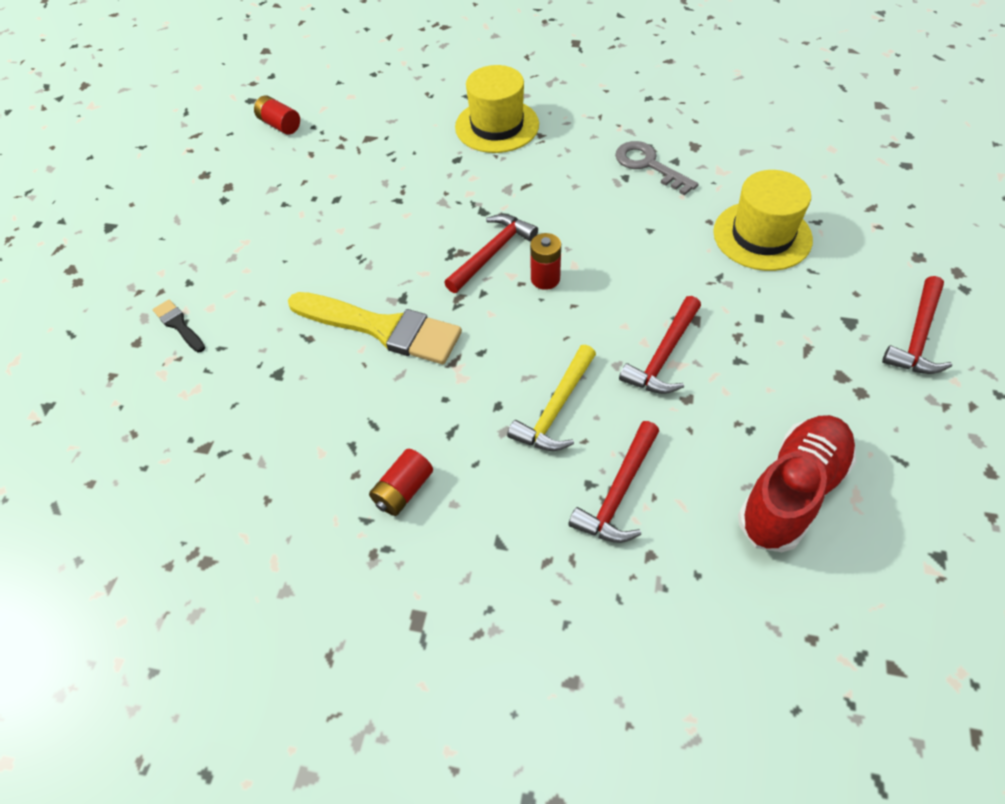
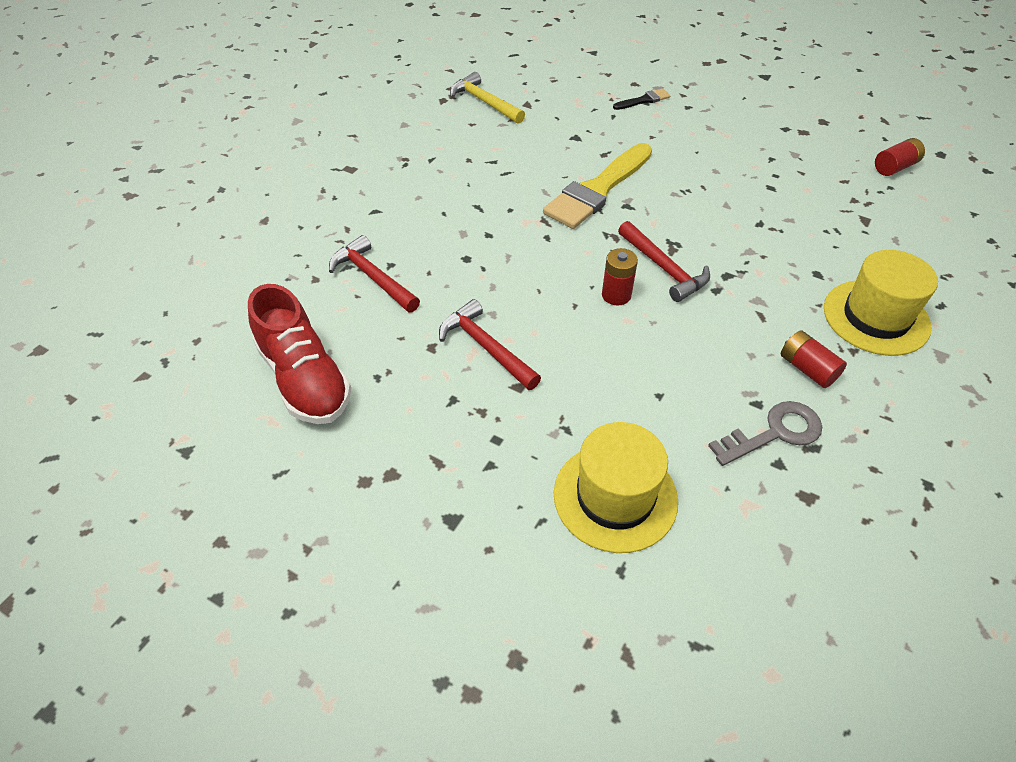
camera: 105 degrees right, 5 degrees down
(403, 490) = (442, 177): red battery -> red battery (807, 369)
(556, 409) = (467, 264): yellow hammer -> yellow hammer (484, 102)
(918, 336) = (400, 577): red hammer -> none

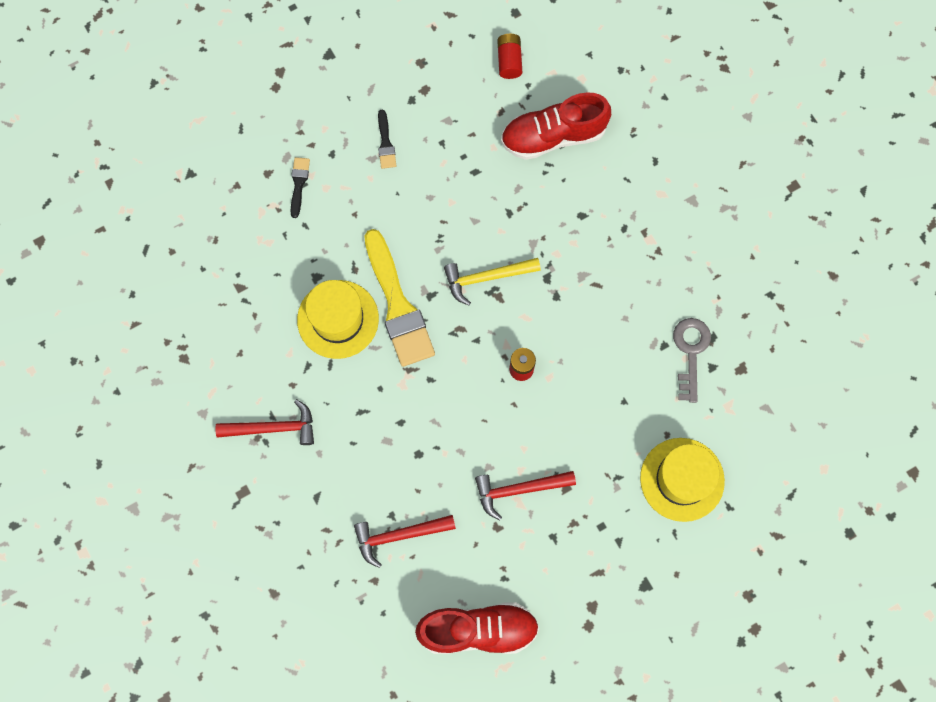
camera: 60 degrees left, 25 degrees up
(484, 102) = (212, 323): yellow hammer -> yellow hammer (486, 278)
(664, 268) = (514, 317): red hammer -> red hammer (273, 427)
(731, 129) = (385, 143): none -> black brush
(807, 369) = (656, 292): red battery -> none
(867, 222) = (553, 136): none -> red shoe
(876, 317) = (641, 212): yellow hat -> yellow hat (338, 319)

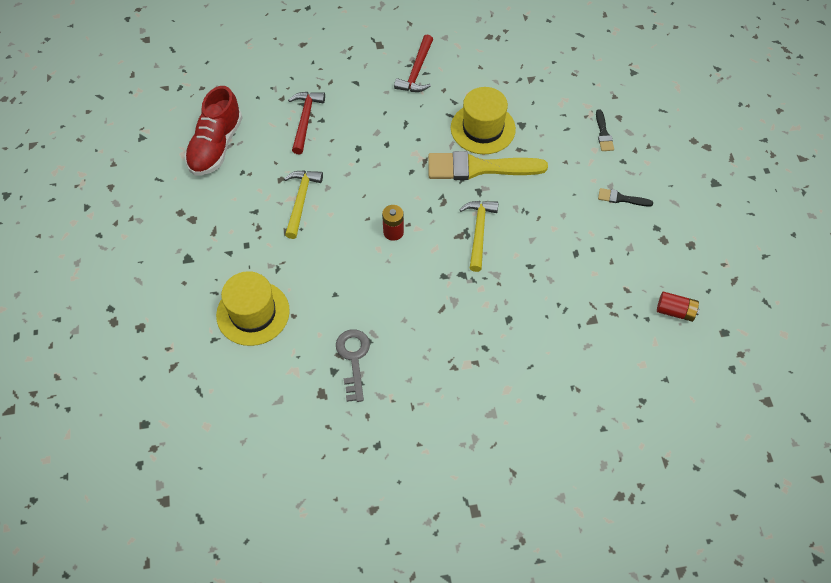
camera: 110 degrees right, 15 degrees down
(299, 184) = (603, 133): black brush -> black brush turned 60 degrees clockwise
(519, 490) = (300, 201): red hammer -> yellow hammer
(553, 136) = (591, 322): red shoe -> none
(690, 352) = (353, 359): grey key -> grey key turned 120 degrees counterclockwise

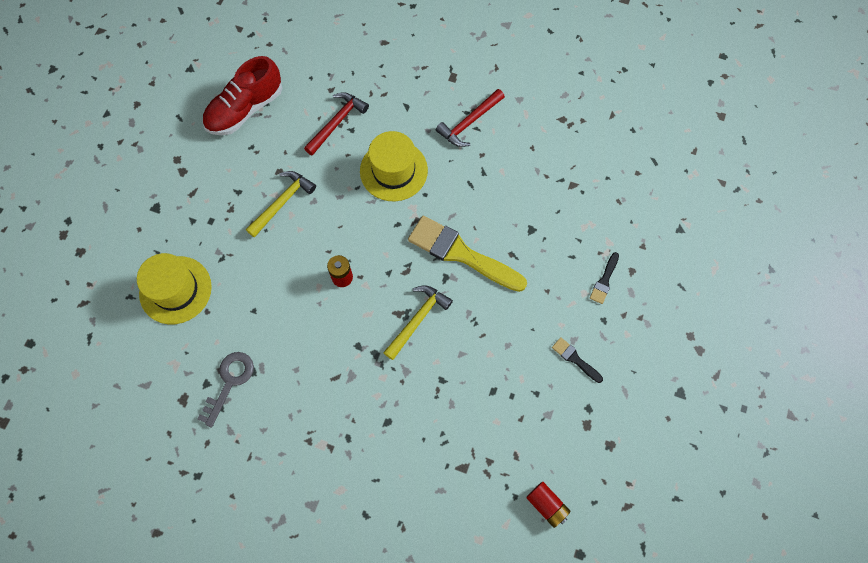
camera: 30 degrees right, 10 degrees up
(483, 128) = (491, 214): yellow hat -> yellow hat (393, 170)

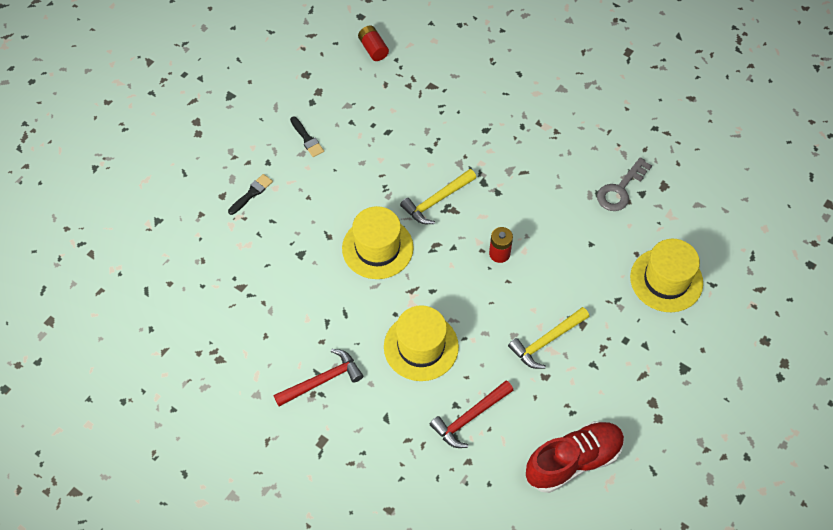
camera: 165 degrees left, 10 degrees down
(461, 254) = (377, 248): yellow brush -> yellow hat

